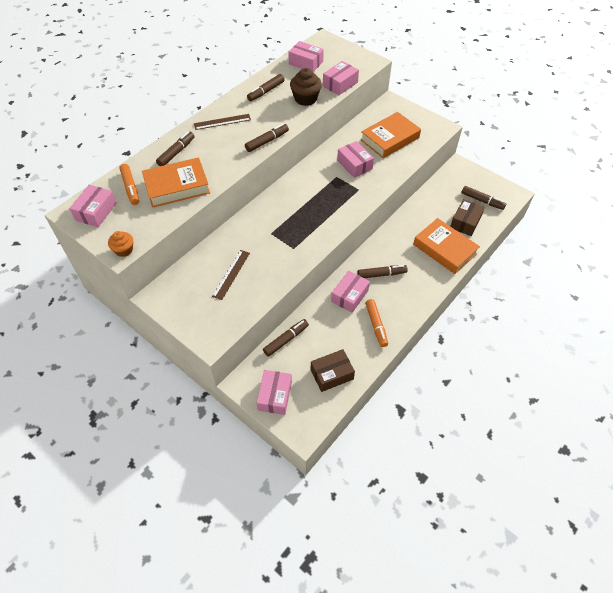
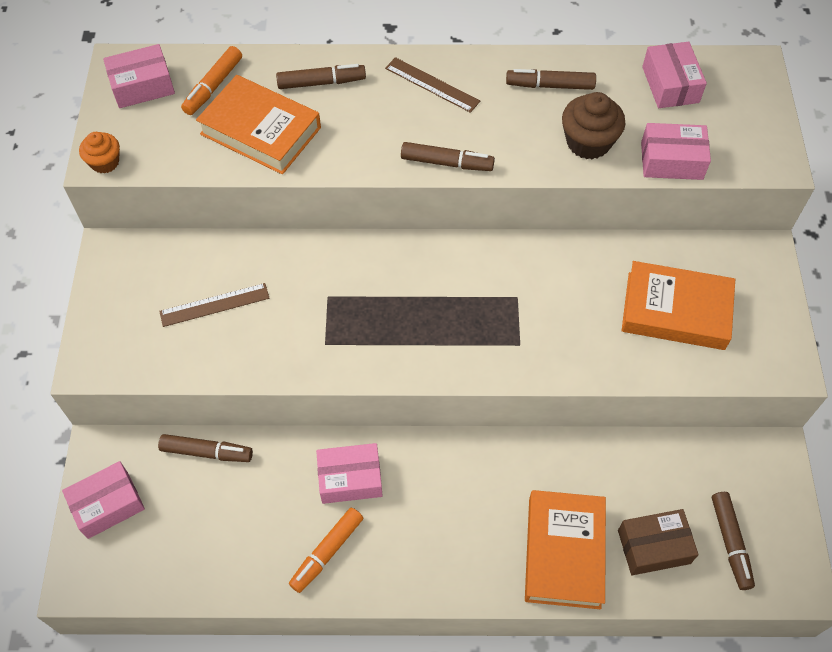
camera: 50 degrees right, 5 degrees up
(332, 374) = (195, 552): brown box -> none
(354, 165) = (566, 303): pink box -> none
(381, 274) = (428, 494): brown marker -> none

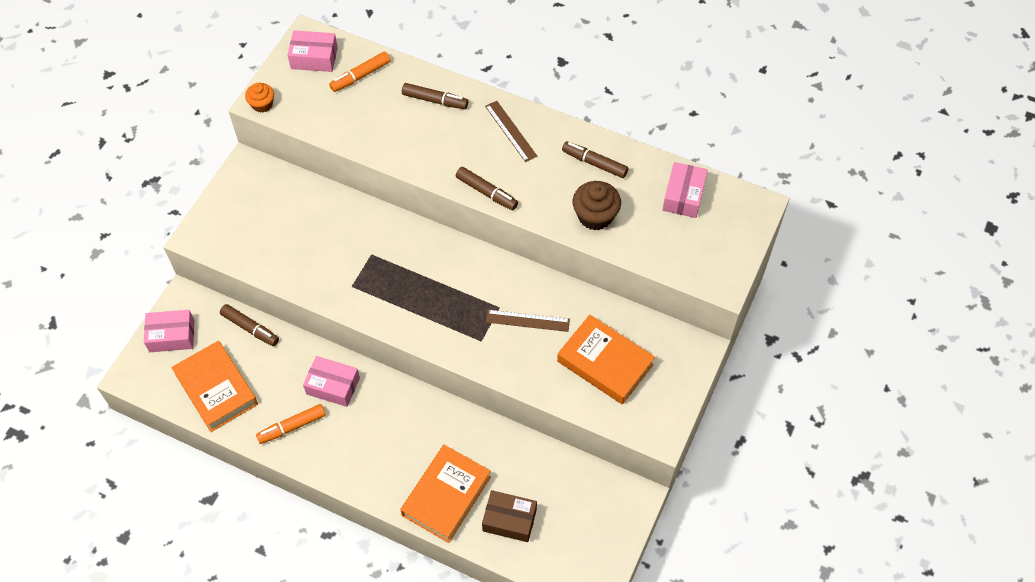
camera: 25 degrees right, 0 degrees up
(214, 304) = (294, 229): brown ruler -> brown ruler (527, 320)
(261, 131) = (374, 120): orange book -> orange book (216, 389)
(671, 161) = (646, 253): pink box -> none
(730, 542) = (564, 541): brown marker -> none

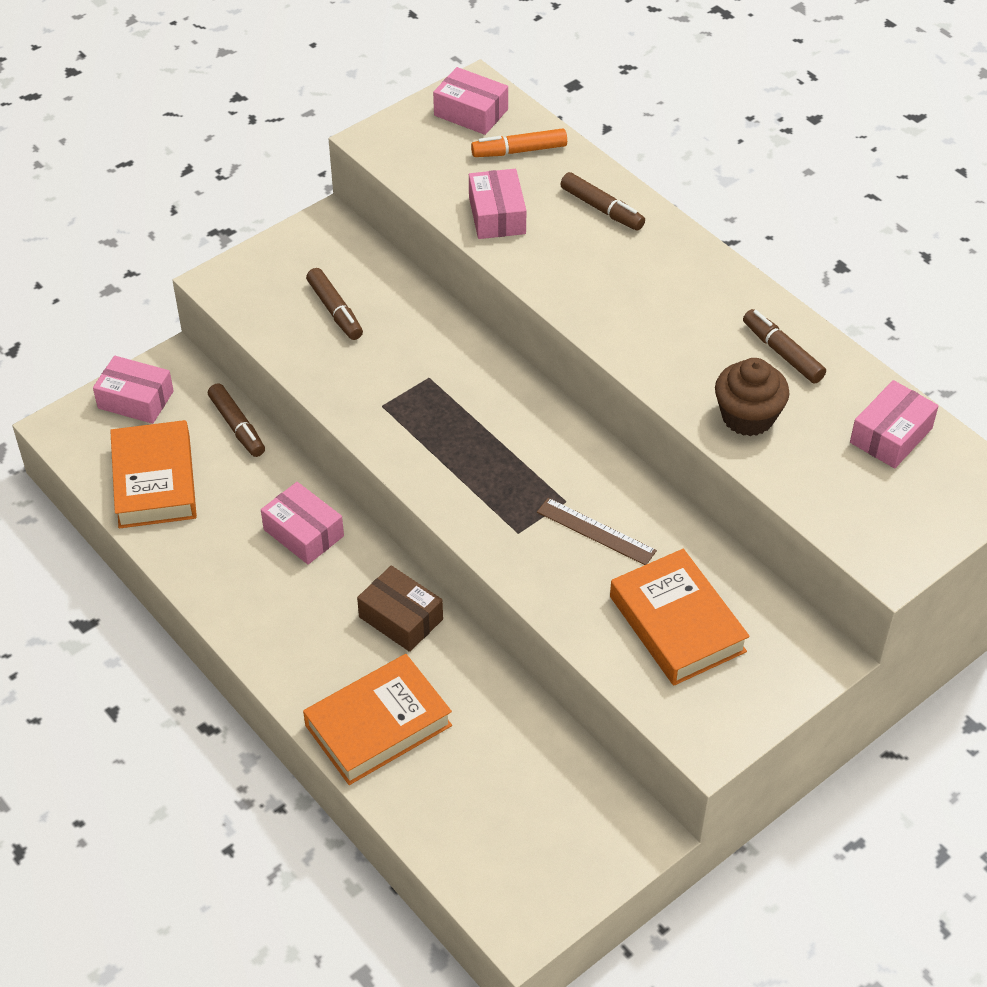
camera: 25 degrees right, 10 degrees down
(262, 104) = (374, 143): orange cupcake -> none
(292, 427) = (224, 561): orange marker -> none
(370, 130) = (497, 215): none -> pink box
(486, 192) = (611, 338): brown marker -> brown marker (335, 310)
(509, 520) = (448, 790): brown box -> brown box (401, 618)
(510, 131) = (685, 276): brown ruler -> none

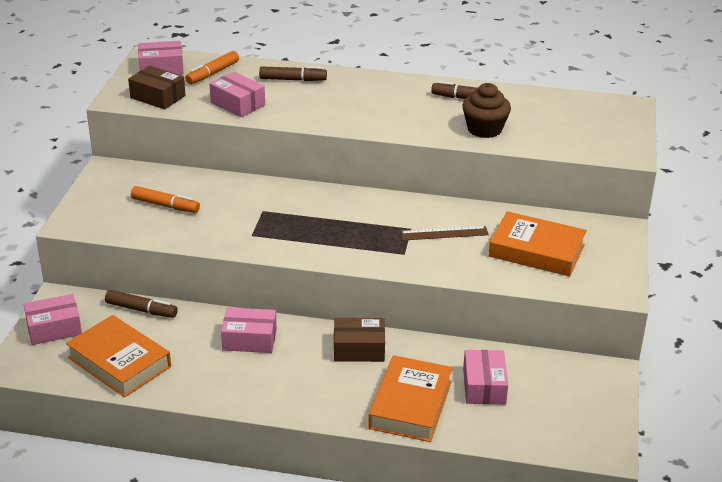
camera: 40 degrees left, 15 degrees down
(335, 310) = (165, 205): brown marker -> orange marker
(420, 158) = (158, 97): none -> brown box
(891, 435) = (559, 108): pink box -> pink box (484, 386)

